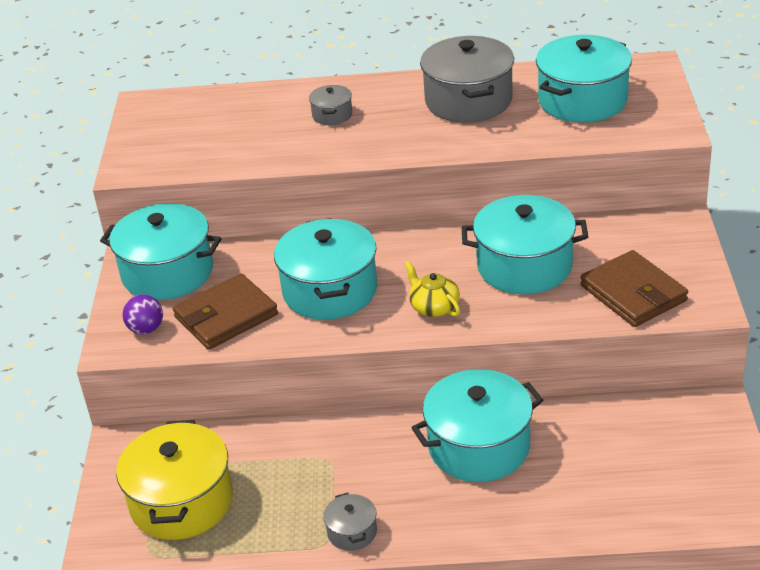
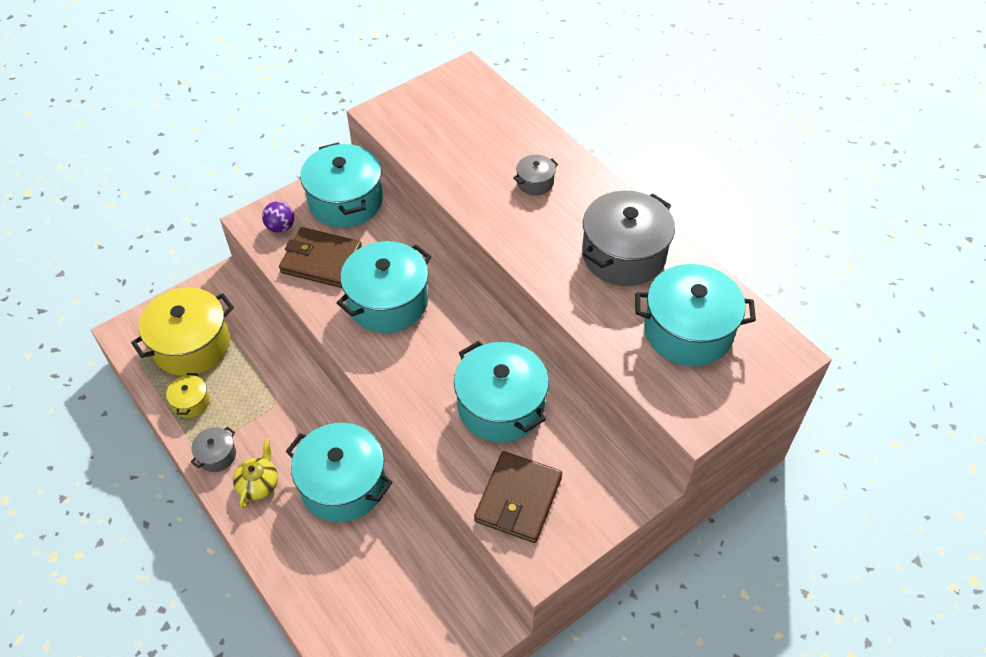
camera: 50 degrees right, 15 degrees up
(260, 529) = (191, 402): none -> yellow pot
(434, 307) = (411, 375): yellow teapot -> yellow teapot (258, 484)

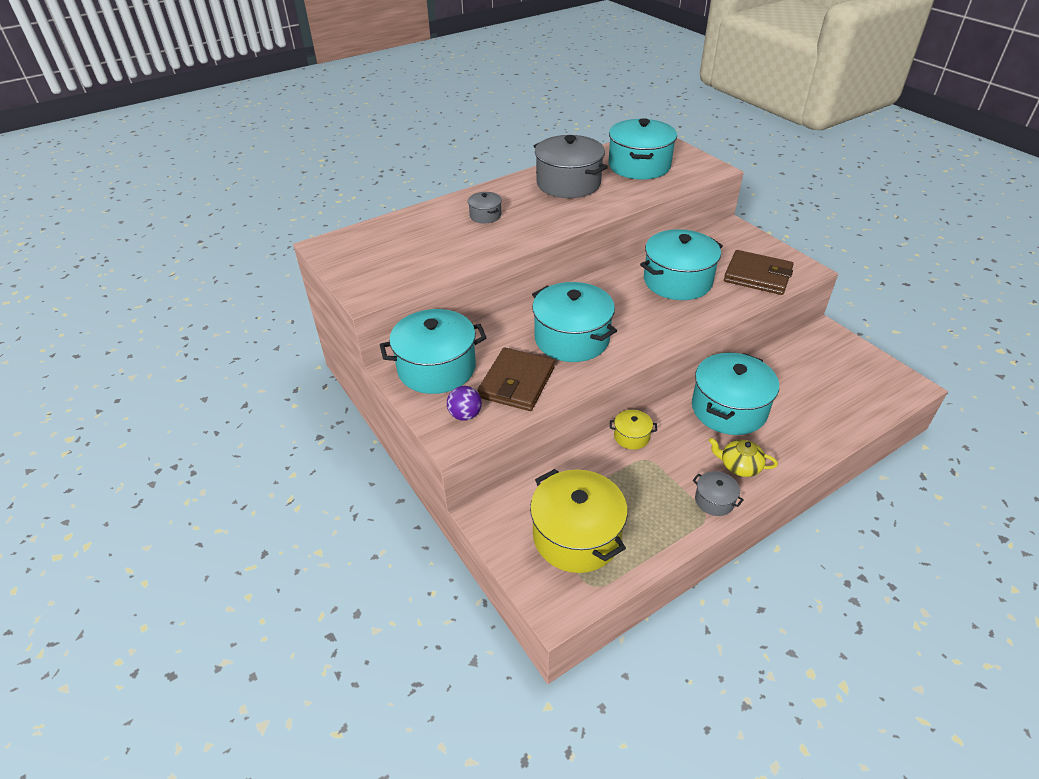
camera: 85 degrees left, 10 degrees down
(191, 402) = (653, 529): yellow pot -> yellow pot (631, 436)

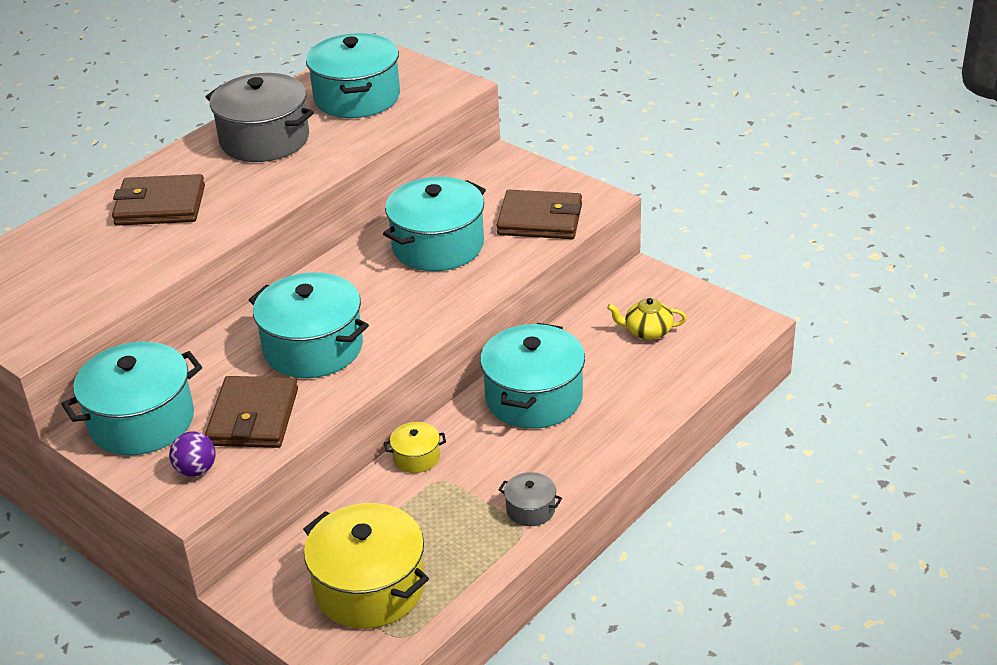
camera: 15 degrees left, 5 degrees down
(485, 215) = (160, 205): grey pot -> brown wallet
(739, 466) = (555, 463): yellow teapot -> yellow teapot (647, 331)

